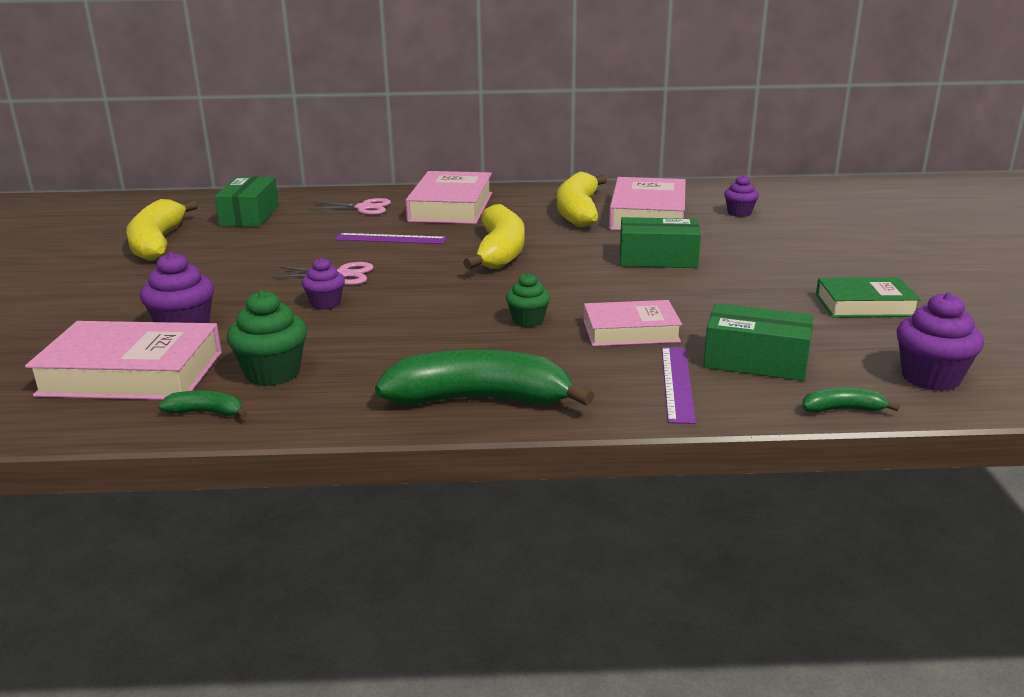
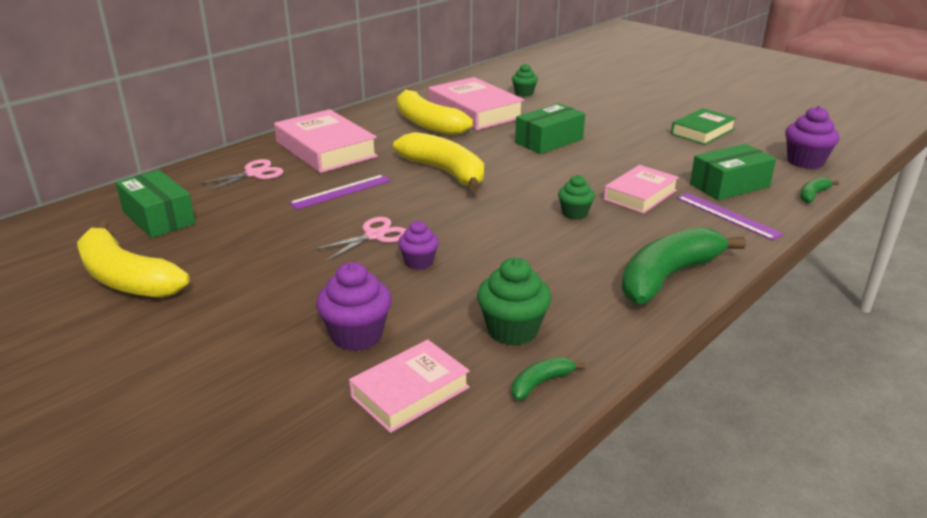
camera: 45 degrees left, 5 degrees up
(132, 373) = (410, 392): pink book -> pink book, size x0.63
(739, 213) = (524, 93): purple cupcake -> green cupcake

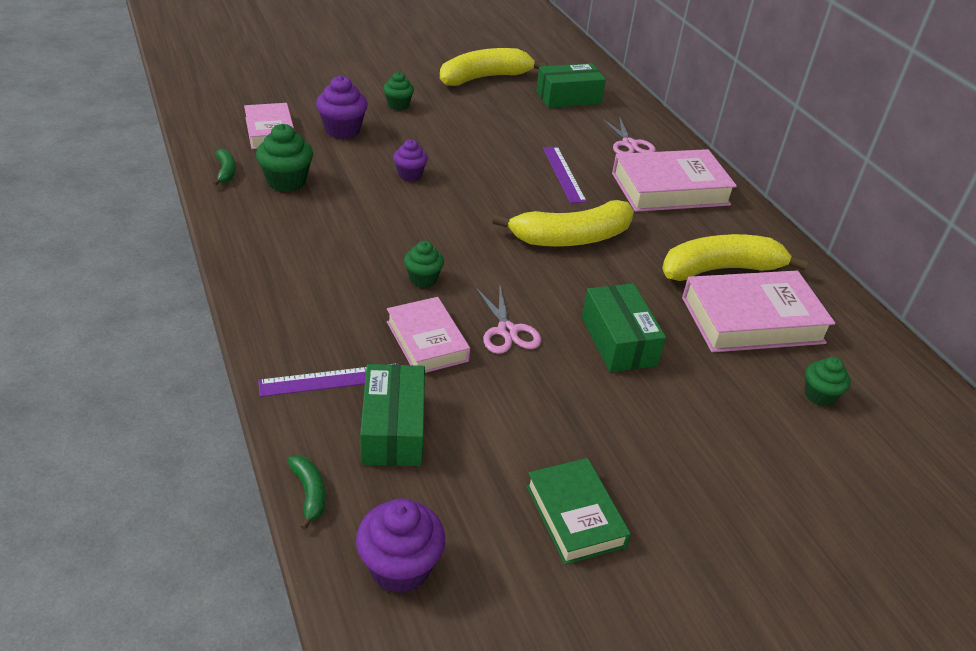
camera: 110 degrees right, 10 degrees up
(253, 317) = (398, 105): none -> green cupcake
(374, 236) = (468, 168): pink scissors -> pink scissors (507, 331)
(668, 277) = (272, 278): green banana -> none

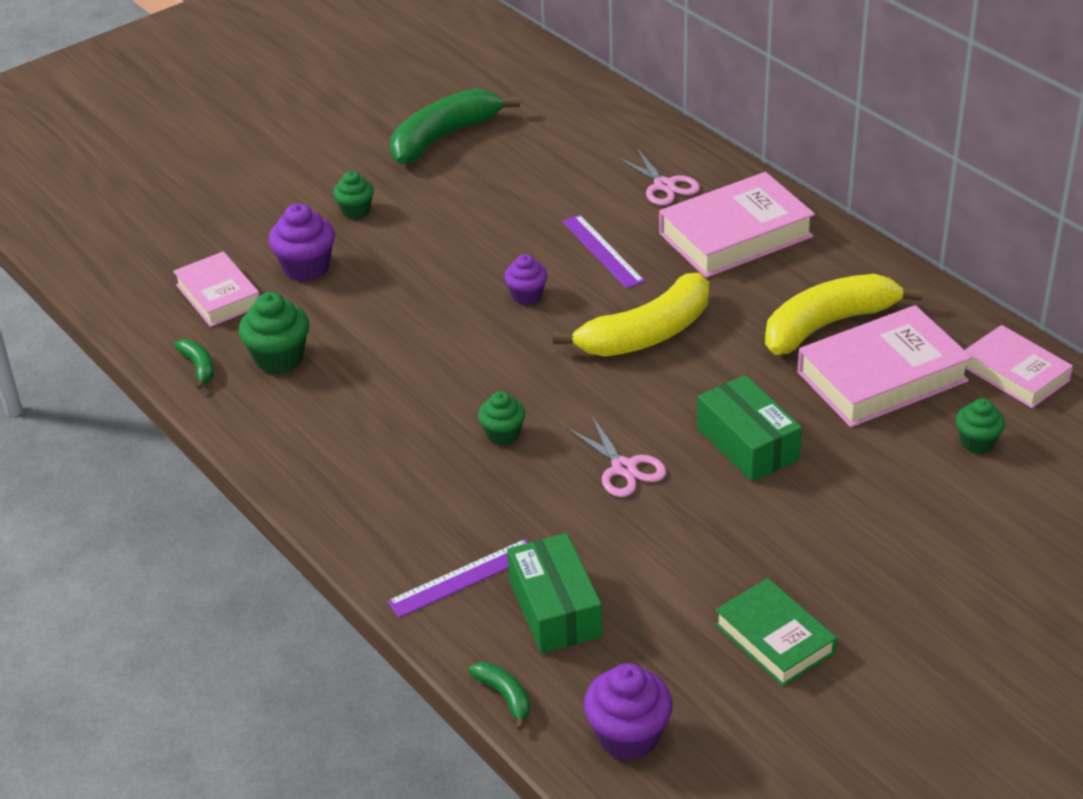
camera: 10 degrees left, 0 degrees up
(410, 174) = (420, 306): purple cupcake -> purple cupcake (526, 295)
(427, 341) = (543, 505): pink book -> pink book (1015, 373)
(484, 78) = (444, 137): yellow banana -> green banana
(568, 97) = (562, 137): green box -> none

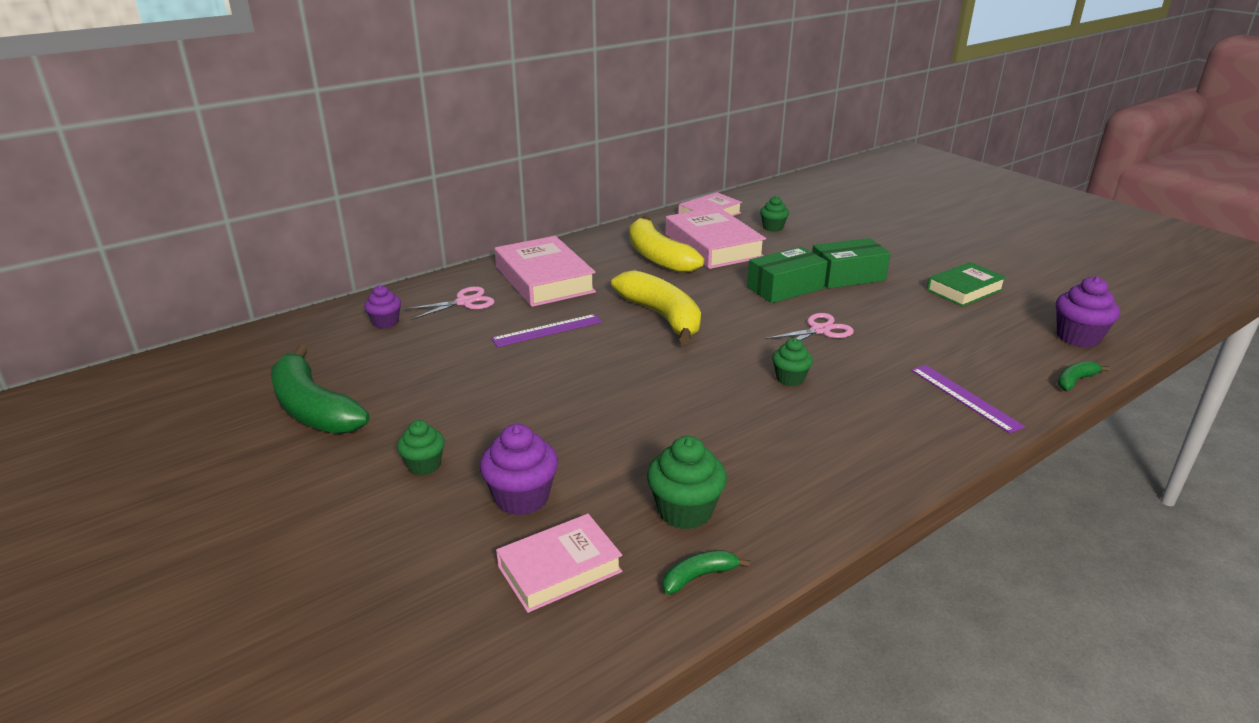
camera: 90 degrees left, 10 degrees down
(526, 295) = (602, 365): purple cupcake -> purple cupcake (385, 322)
(555, 608) = (977, 360): green box -> green box (847, 276)

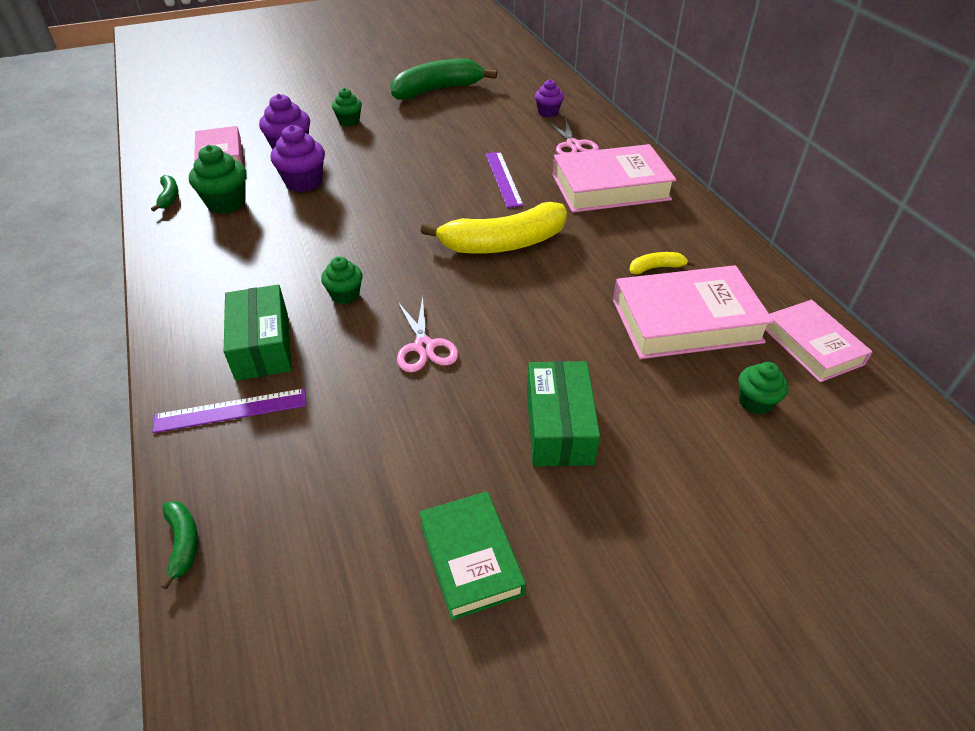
camera: 105 degrees right, 15 degrees up
(658, 257) = (656, 268): yellow banana -> yellow banana, size x0.43
(785, 288) = (540, 351): green box -> green box (262, 346)
(1078, 337) = (265, 630): purple cupcake -> purple cupcake (303, 182)

